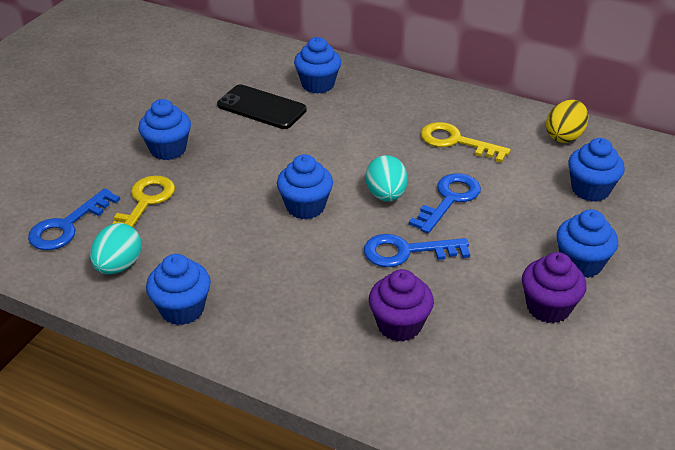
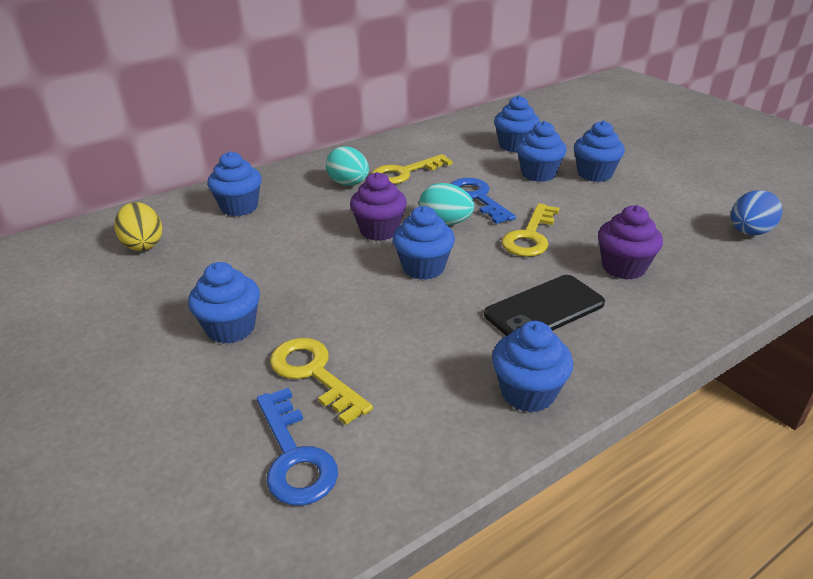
camera: 60 degrees left, 5 degrees down
(119, 266) = (415, 426): turquoise egg -> turquoise egg (349, 184)
(261, 107) = (234, 247): black phone -> black phone (544, 309)
(406, 251) = (530, 236): blue key -> yellow key
(539, 224) = (538, 174): none -> blue cupcake
(548, 307) = (636, 200): purple cupcake -> purple cupcake (379, 230)
(554, 410) = (749, 232): none -> blue egg
(564, 136) = (444, 134): yellow egg -> yellow egg (143, 244)

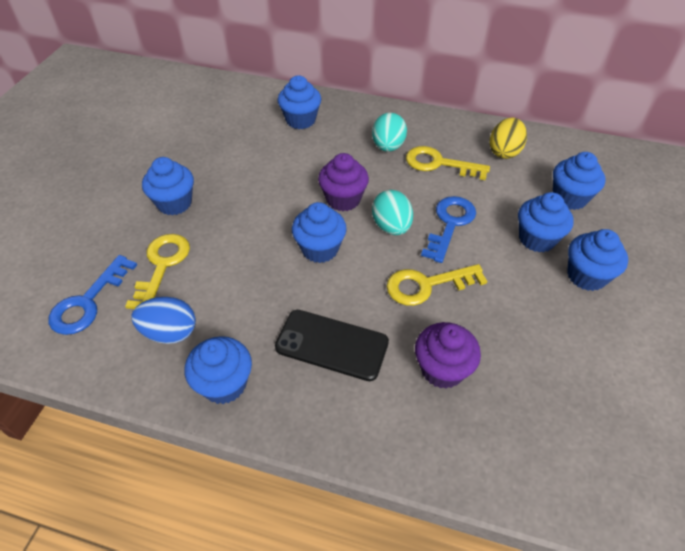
camera: 50 degrees right, 15 degrees up
(143, 244) = (221, 113): yellow egg -> yellow egg (504, 152)
(749, 232) = (615, 445): blue egg -> blue egg (170, 332)

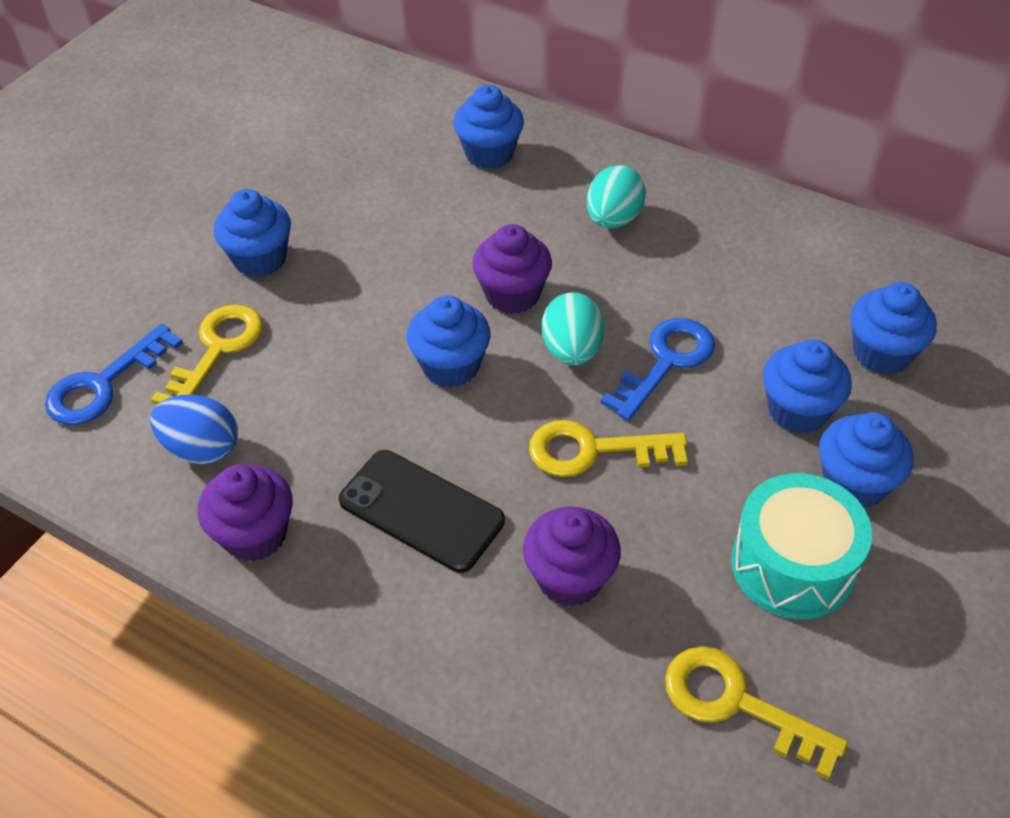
camera: 15 degrees right, 0 degrees up
(224, 384) = (255, 534): blue cupcake -> purple cupcake
(439, 163) = (686, 260): yellow key -> yellow key (736, 703)
(504, 152) = (803, 257): yellow egg -> none
(572, 332) = (792, 565): none -> turquoise drum

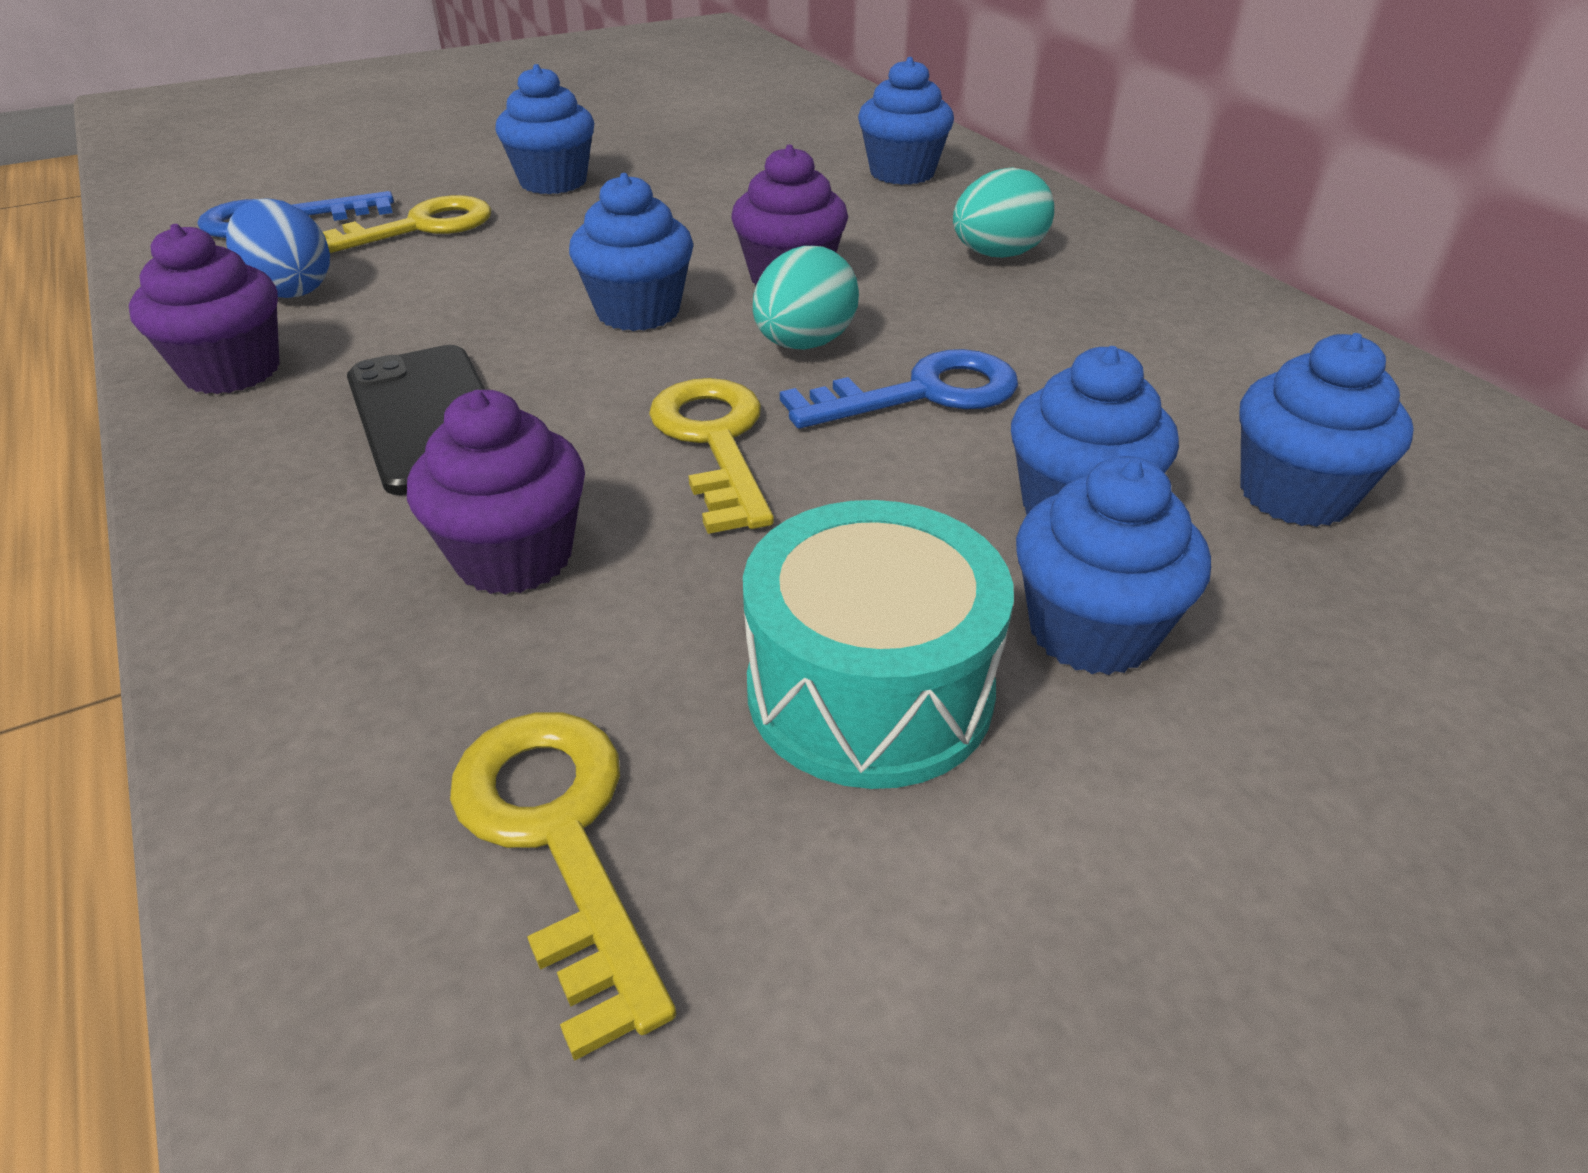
camera: 30 degrees right, 10 degrees down
(593, 450) = (714, 442): yellow key -> yellow key turned 45 degrees clockwise

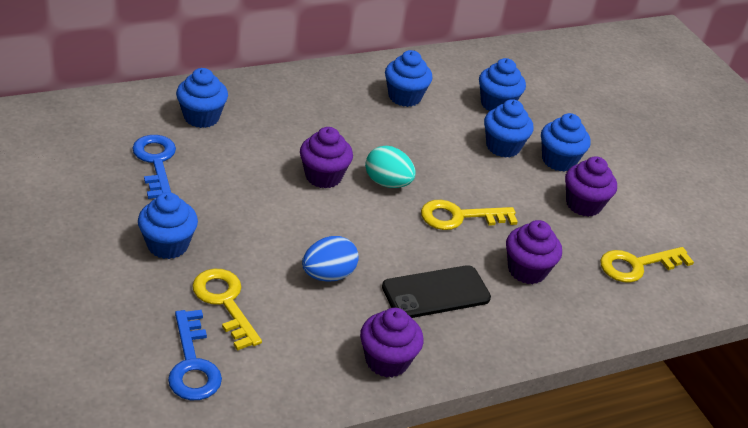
camera: 90 degrees left, 0 degrees up
(291, 289) = (298, 349): blue egg -> blue egg (328, 275)
(638, 312) = (349, 226): blue cupcake -> blue cupcake (404, 97)
(869, 690) = (583, 204): turquoise drum -> purple cupcake
(922, 394) = (430, 161): blue key -> blue key (156, 162)
(997, 255) = (312, 113): turquoise egg -> none

